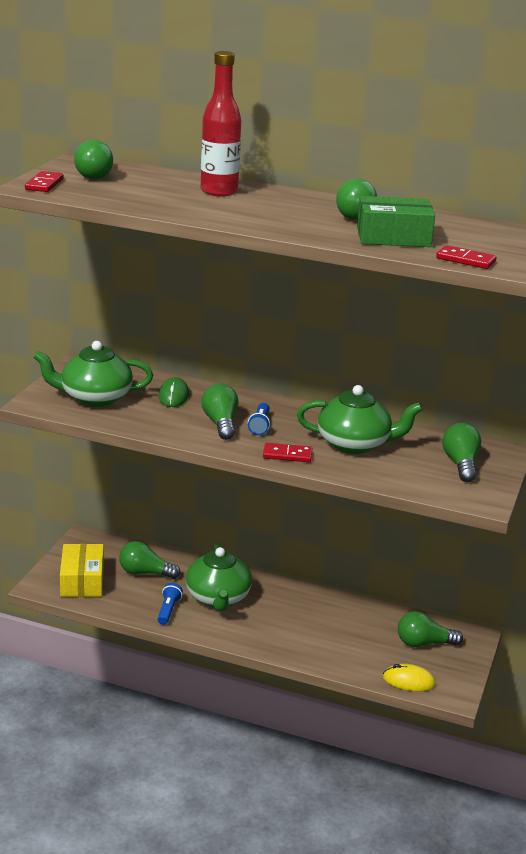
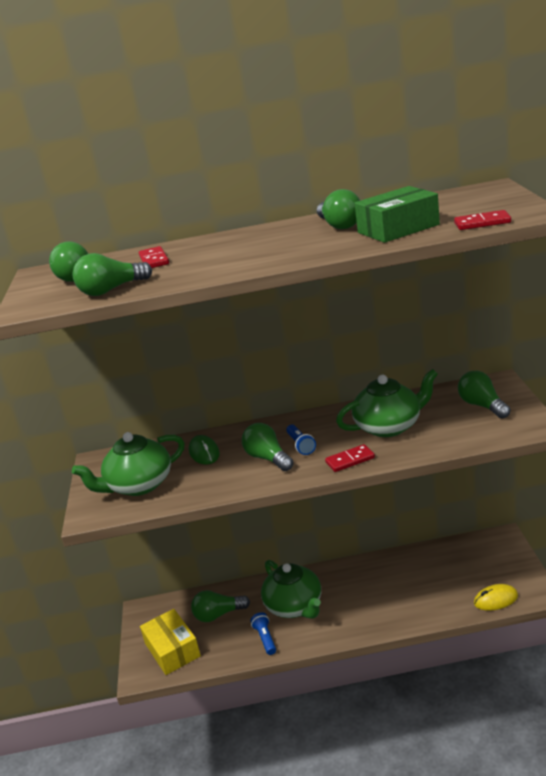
camera: 20 degrees left, 0 degrees up
(44, 184) = (36, 301): red domino -> red domino (154, 260)
(219, 191) = (201, 250): red bottle -> none
(424, 643) = (476, 562): green light bulb -> green light bulb (111, 290)

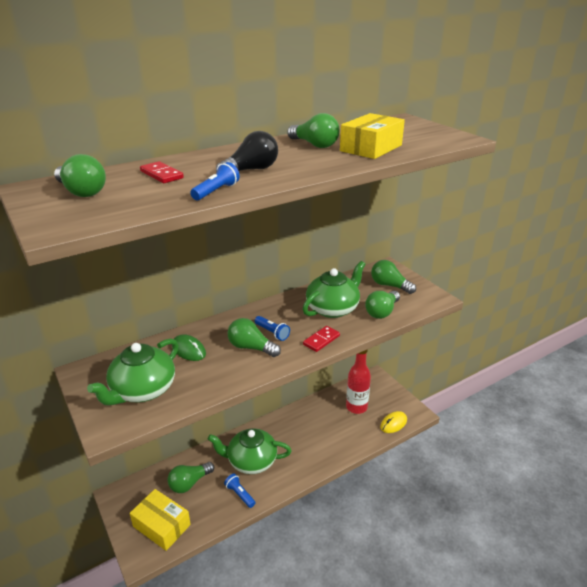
camera: 30 degrees left, 5 degrees up
(111, 290) = (146, 204): green light bulb -> green light bulb (382, 312)
(183, 278) = (216, 191): none -> blue flashlight
(239, 256) = (251, 170): none -> black light bulb
(294, 606) = (251, 461): green teapot -> green teapot turned 150 degrees clockwise
(398, 229) = (371, 148): green box -> yellow box
(456, 570) = (356, 407): none -> red bottle
(482, 223) = (434, 144): red domino -> none

